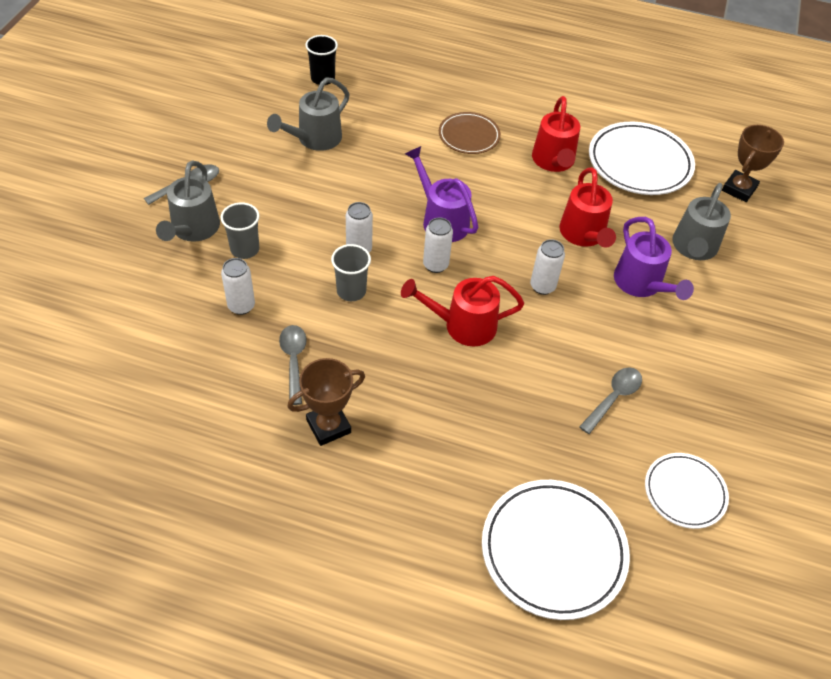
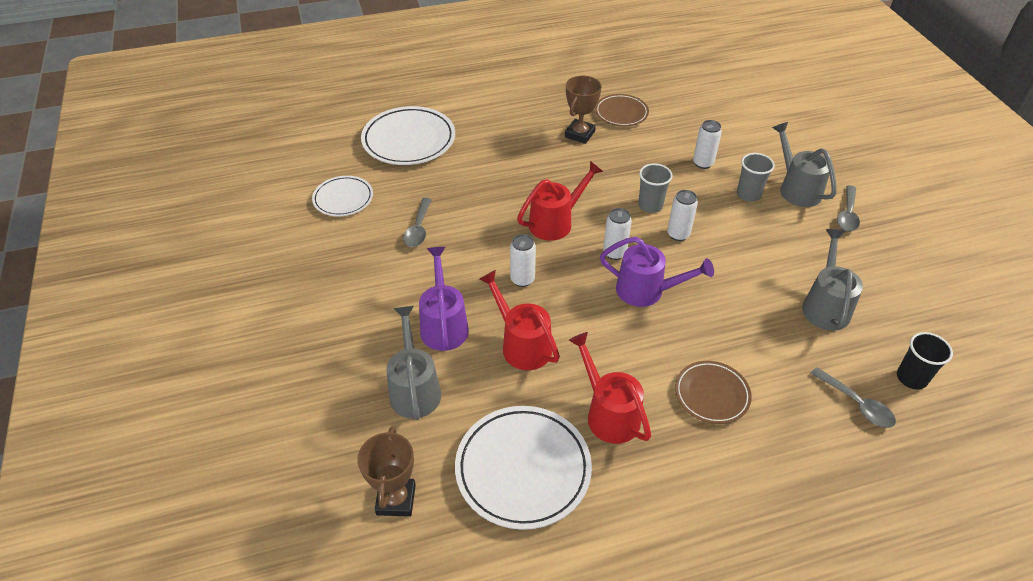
camera: 150 degrees right, 5 degrees down
(243, 430) = (621, 113): none -> brown plate
(294, 361) = (636, 152): grey spoon -> grey spoon (856, 404)
(642, 285) = (443, 324): purple watering can -> purple watering can turned 45 degrees clockwise

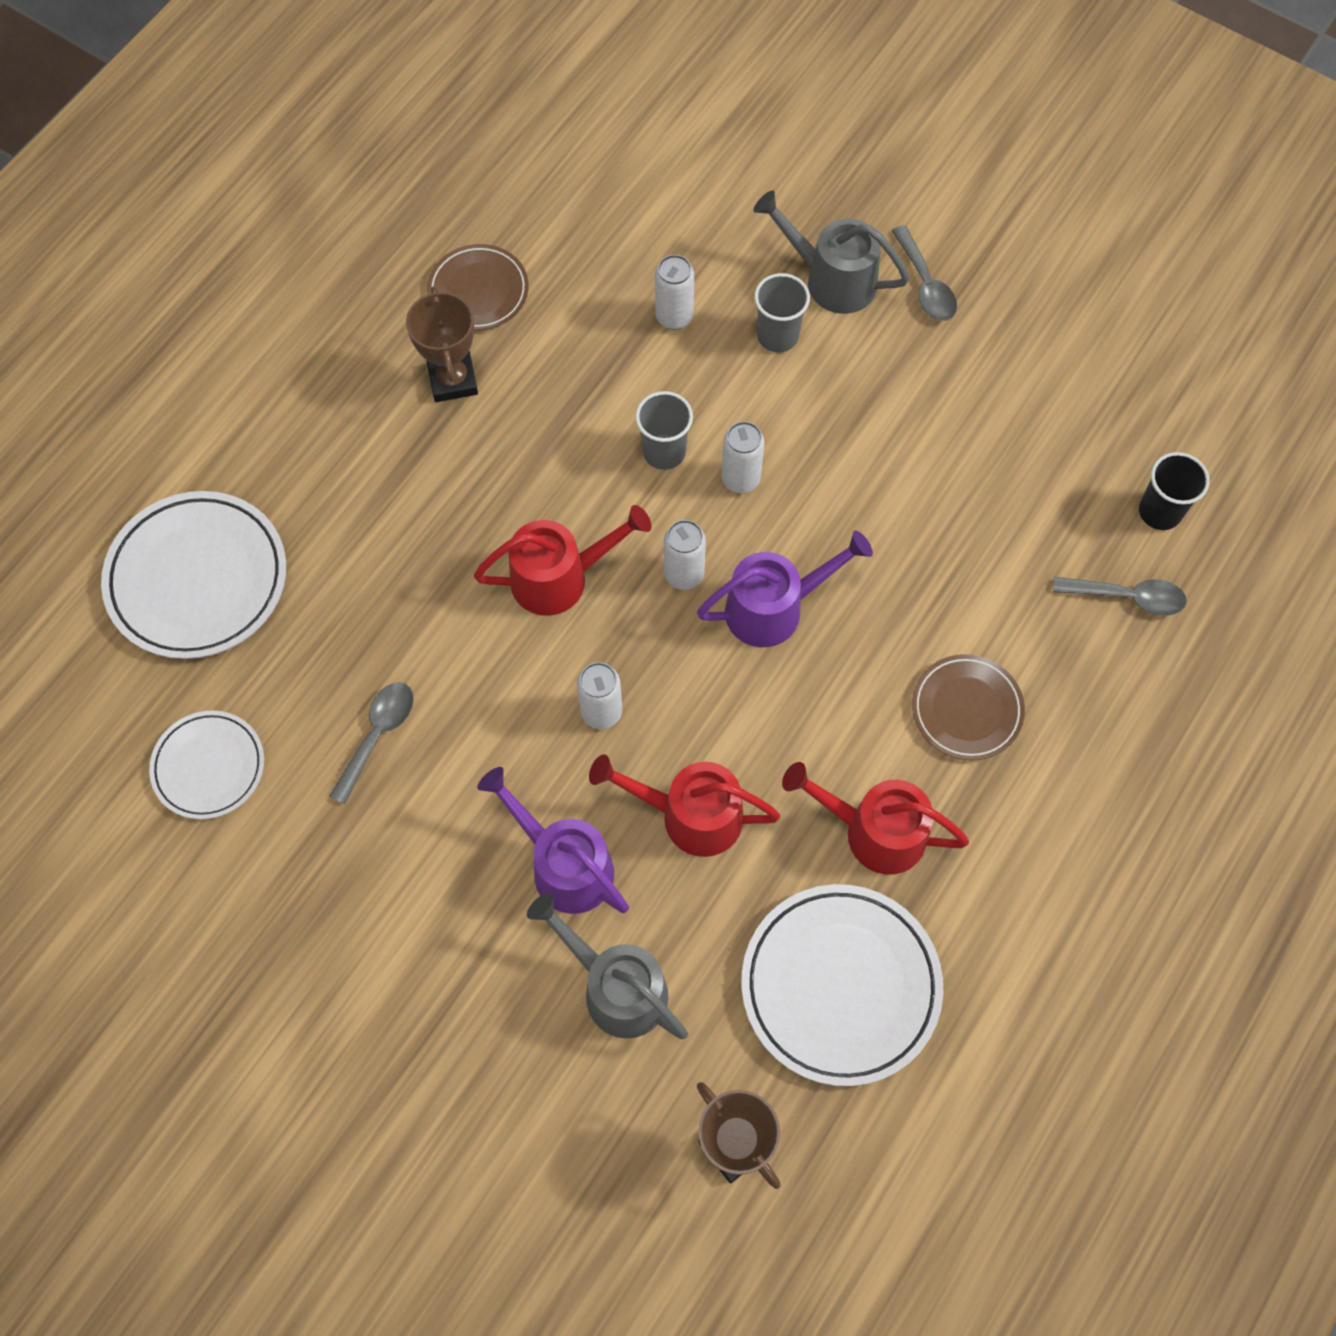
camera: 40 degrees left, 20 degrees up
(418, 229) = (377, 735): grey spoon -> grey spoon turned 120 degrees counterclockwise
(556, 222) = (561, 577): red watering can -> red watering can turned 60 degrees clockwise
(825, 305) = (999, 468): grey watering can -> none

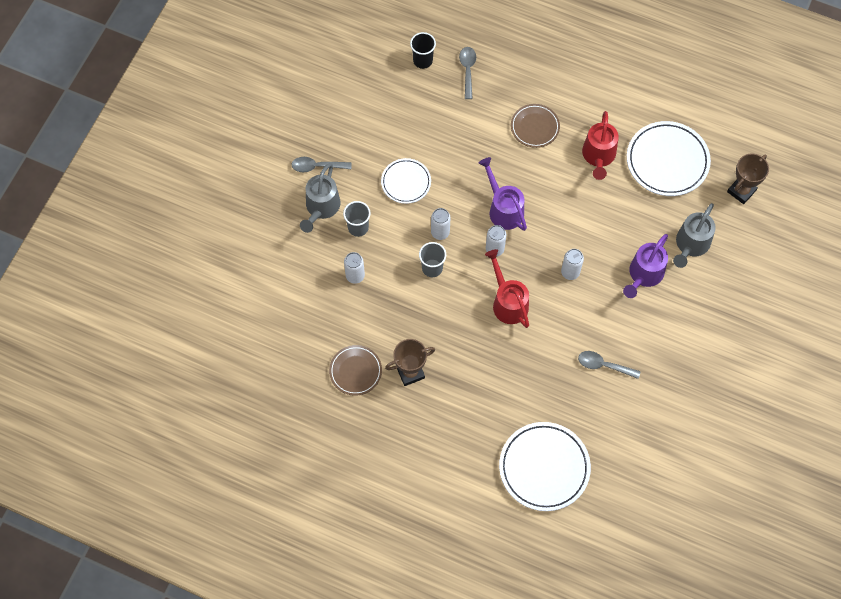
camera: 100 degrees left, 0 degrees up
(209, 767) = (636, 436): white plate -> white plate (406, 182)
(689, 815) = (609, 229): red watering can -> none
(925, 284) = (317, 166): grey spoon -> grey spoon turned 150 degrees counterclockwise

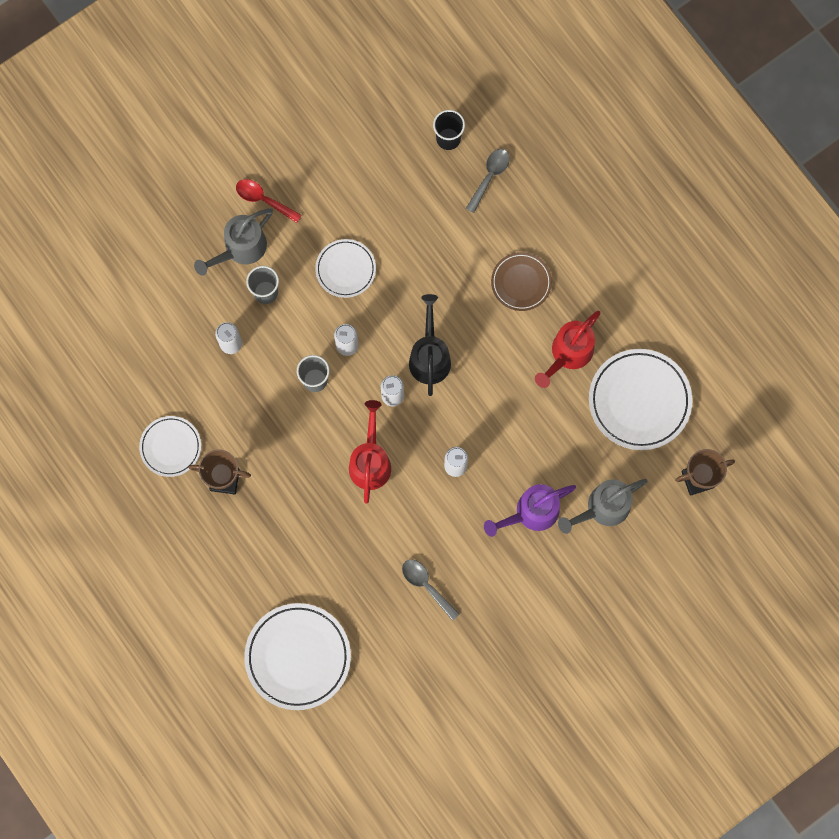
camera: 30 degrees right, 10 degrees up
(317, 166) = (264, 200): grey spoon -> red spoon
(355, 371) = (170, 447): brown plate -> white plate
(503, 208) = (429, 356): purple watering can -> black watering can

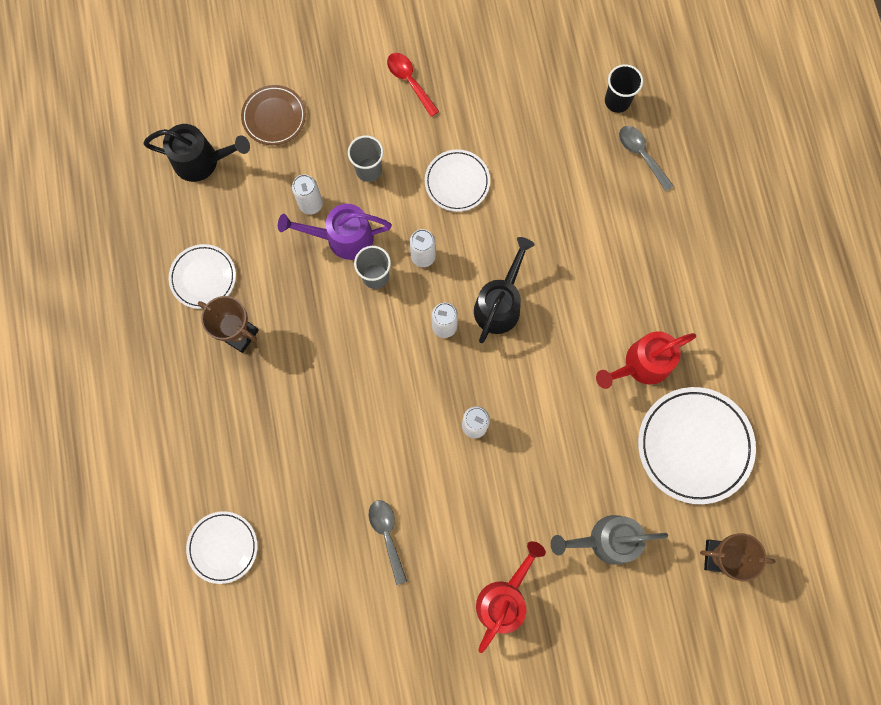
camera: 25 degrees right, 0 degrees up
(119, 348) = (203, 161): none -> black watering can
(240, 249) = (364, 118): grey watering can -> none
(298, 657) = (223, 547): white plate -> white plate, size x0.60
(370, 461) = (391, 381): red watering can -> red watering can (504, 598)
(489, 177) = (641, 155): grey spoon -> grey spoon turned 90 degrees counterclockwise
(521, 282) = (626, 272): brown plate -> brown plate (274, 117)
(531, 513) = (529, 510): purple watering can -> purple watering can (342, 238)

